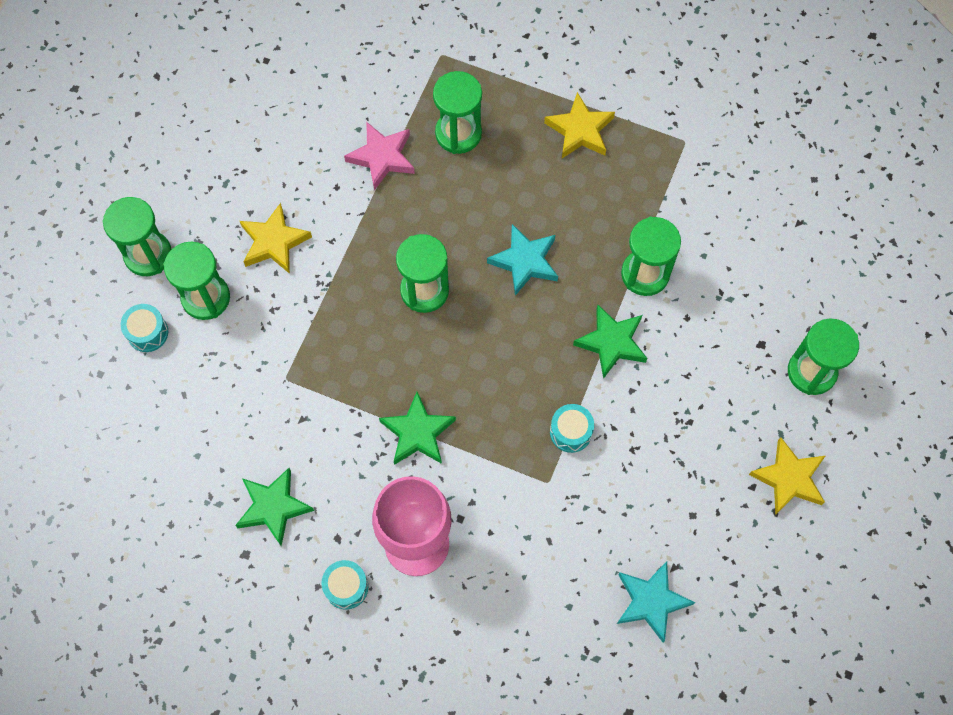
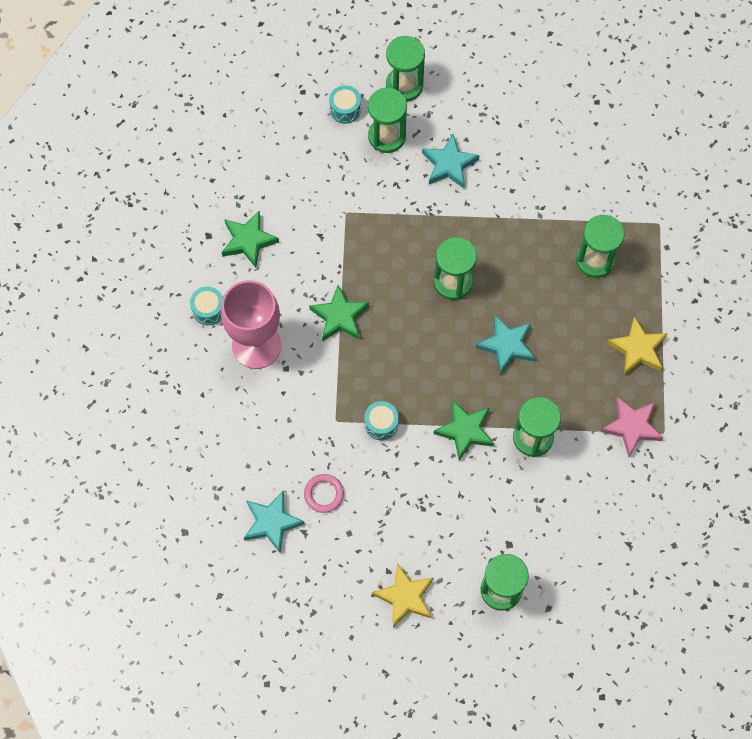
camera: 70 degrees right, 0 degrees up
(274, 242) = (449, 165): yellow star -> turquoise star
(382, 157) = (550, 213): pink star -> pink star (632, 427)
(635, 528) = (324, 494): none -> pink ring

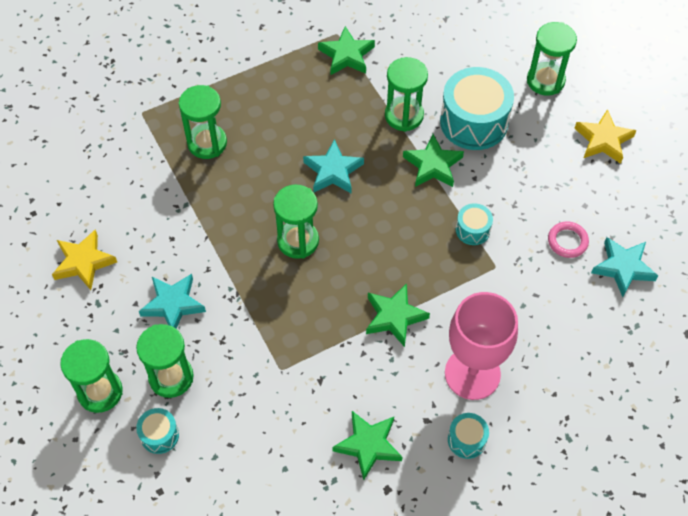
camera: 120 degrees left, 10 degrees down
(491, 494) = (474, 122): none -> turquoise drum
(632, 427) = (346, 55): pink star -> green star
(638, 349) = (274, 79): yellow star -> yellow star (83, 262)

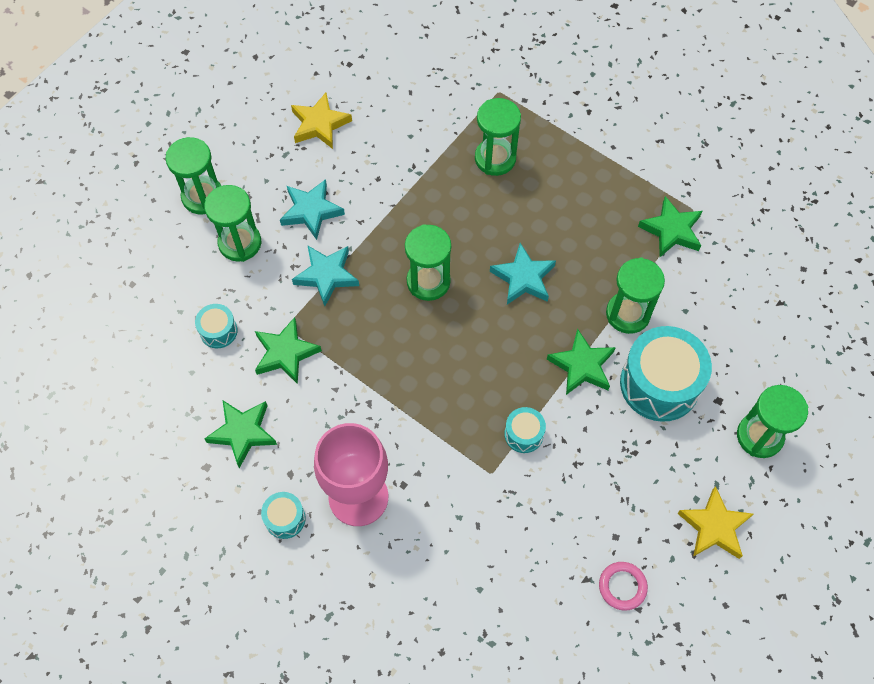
camera: 65 degrees right, 5 degrees up
(159, 435) = (182, 260): turquoise drum -> turquoise drum (218, 331)
(394, 317) = (387, 400): green star -> green star (285, 353)
(567, 241) = (559, 534): pink ring -> pink ring (622, 586)
(623, 268) = (556, 605): turquoise star -> turquoise star (326, 275)

